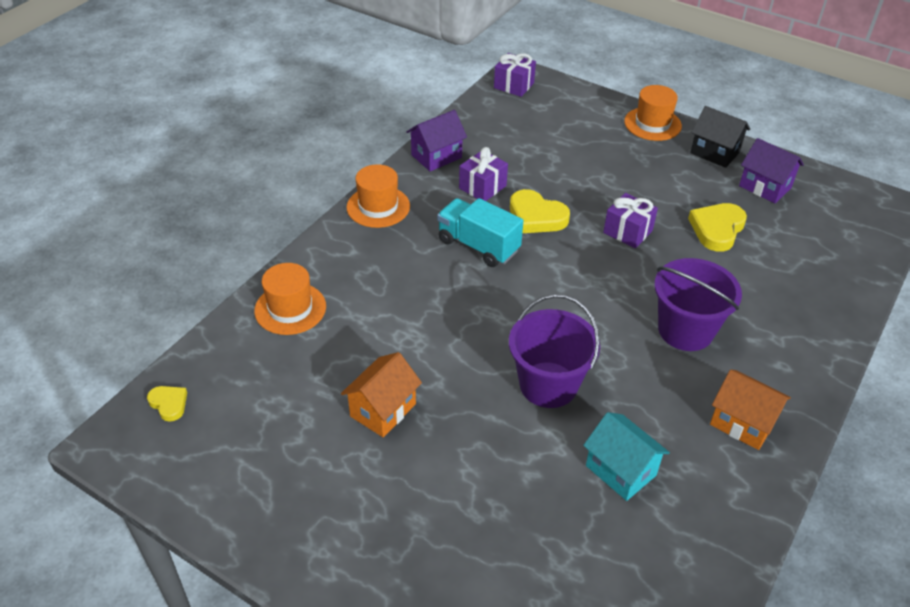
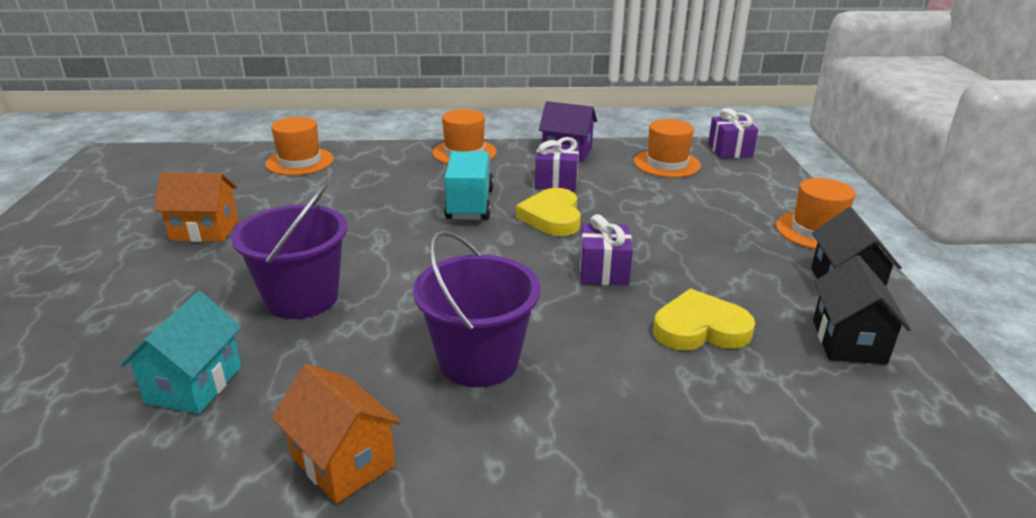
camera: 55 degrees right, 15 degrees down
(169, 404) = (159, 158): yellow heart -> none
(505, 123) = (667, 164): none -> orange hat
(742, 423) = (343, 461): orange house -> orange house turned 45 degrees counterclockwise
(765, 187) = (848, 341): purple house -> black house

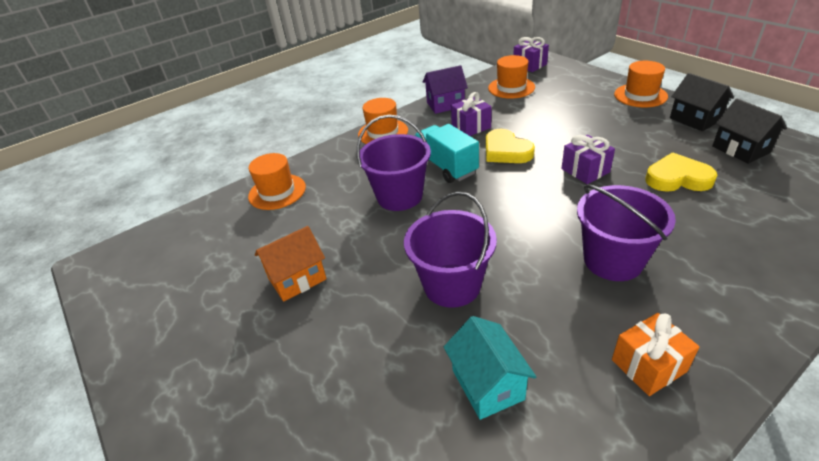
camera: 30 degrees left, 10 degrees up
(343, 461) = (648, 365): orange house -> orange gift
(386, 209) = (399, 196): none -> purple bucket
(700, 329) = (677, 178): yellow heart -> yellow heart turned 45 degrees clockwise

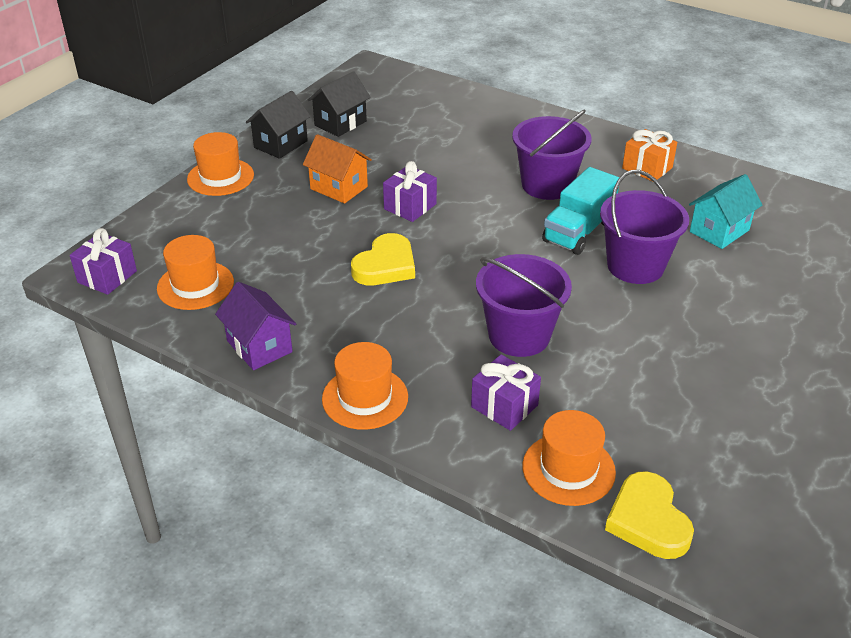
camera: 115 degrees left, 0 degrees up
(297, 279) = (703, 377): orange house -> orange house (339, 188)
(446, 166) = (438, 309): turquoise truck -> turquoise truck (578, 232)
(471, 127) = (329, 306): purple gift -> purple gift (504, 406)
(677, 178) = (405, 155): yellow heart -> yellow heart (648, 520)

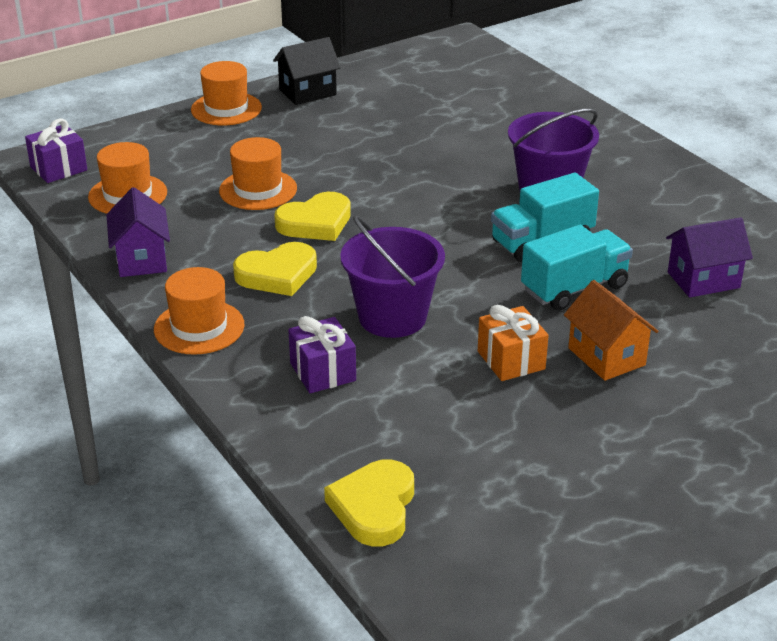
camera: 25 degrees right, 5 degrees down
(339, 188) = (330, 144): orange house -> orange house (606, 356)
(340, 123) = (383, 86): black house -> none
(392, 325) = (277, 274): none -> yellow heart
(410, 206) = (386, 177): purple gift -> none
(568, 469) = (336, 442): orange hat -> orange hat (258, 190)
(635, 266) = (574, 288): purple bucket -> turquoise truck
(647, 168) = (678, 200): orange gift -> orange gift (511, 360)
(719, 231) = (703, 280): turquoise house -> purple house

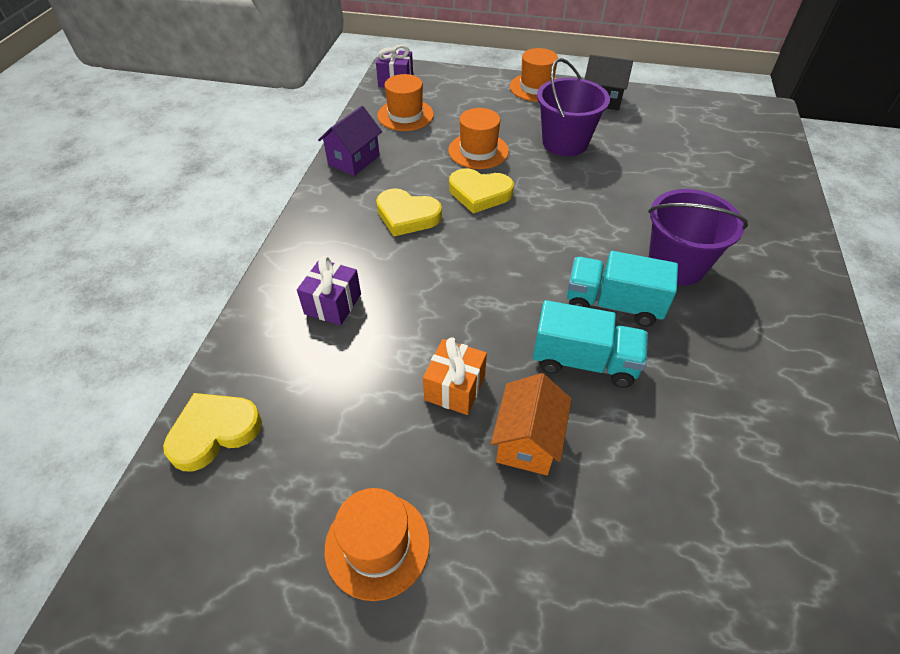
camera: 45 degrees right, 15 degrees up
(199, 327) = (317, 223): orange hat -> orange hat (377, 545)
(392, 317) = (428, 294): purple bucket -> purple bucket (565, 143)
(703, 280) = (707, 433): purple house -> none

